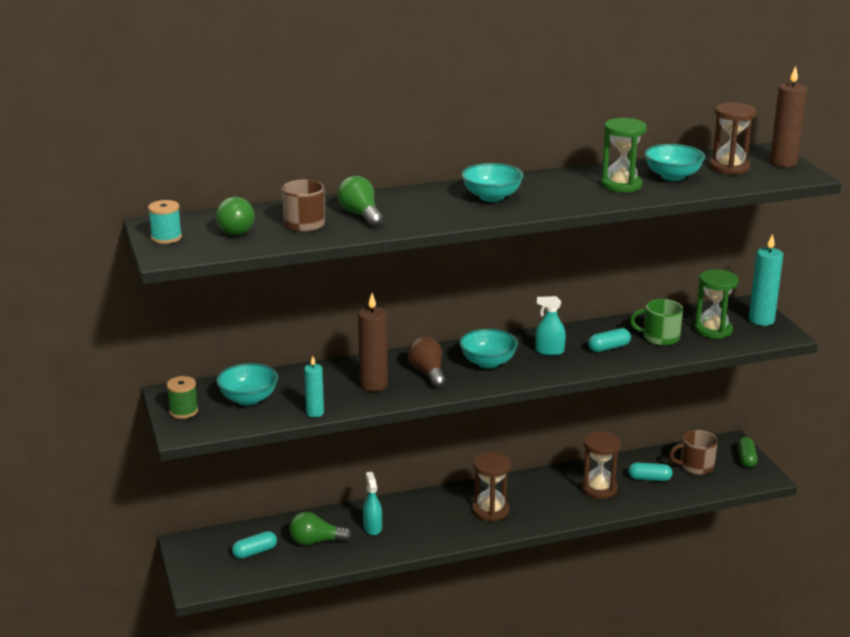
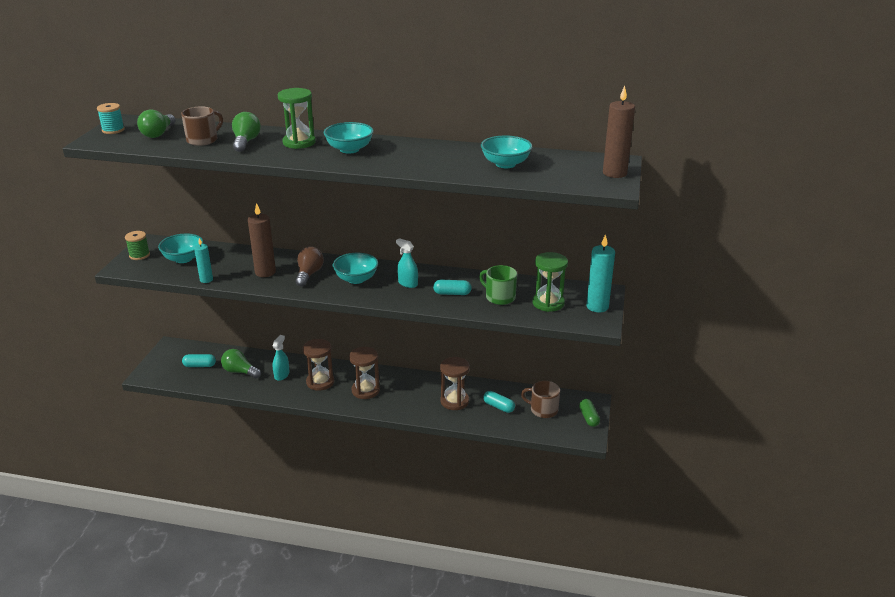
camera: 30 degrees right, 5 degrees up
(621, 185) = (455, 161): green hourglass -> green hourglass (299, 142)
(729, 167) = (563, 167): brown hourglass -> brown hourglass (320, 382)
(746, 459) = (588, 418): green capsule -> green capsule turned 45 degrees counterclockwise

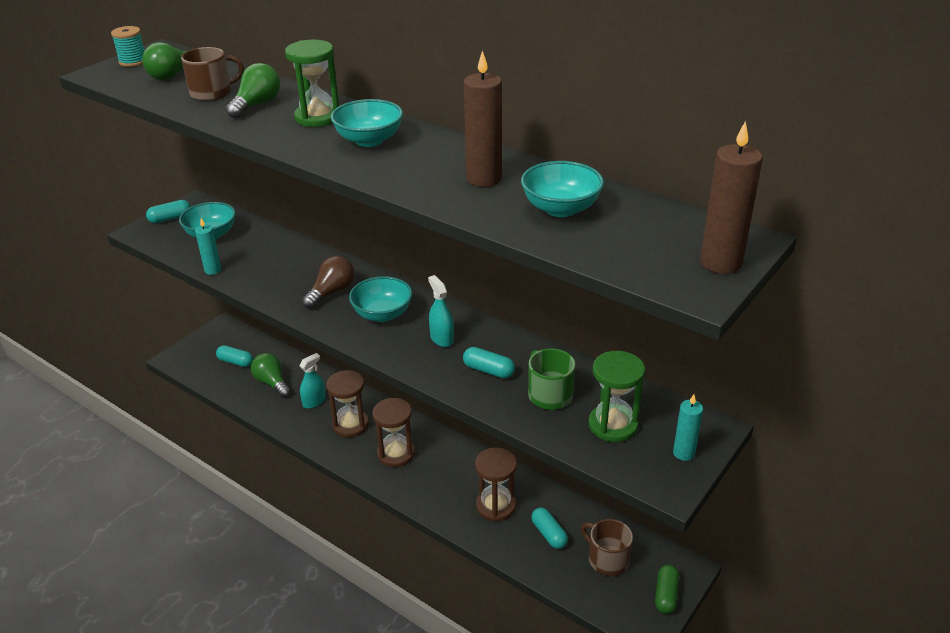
camera: 25 degrees right, 5 degrees up
(139, 255) = (170, 218): green spool -> turquoise capsule
(265, 272) = (284, 276): brown candle -> brown candle (484, 179)
(597, 307) = (683, 453): turquoise candle -> turquoise candle, size x0.62

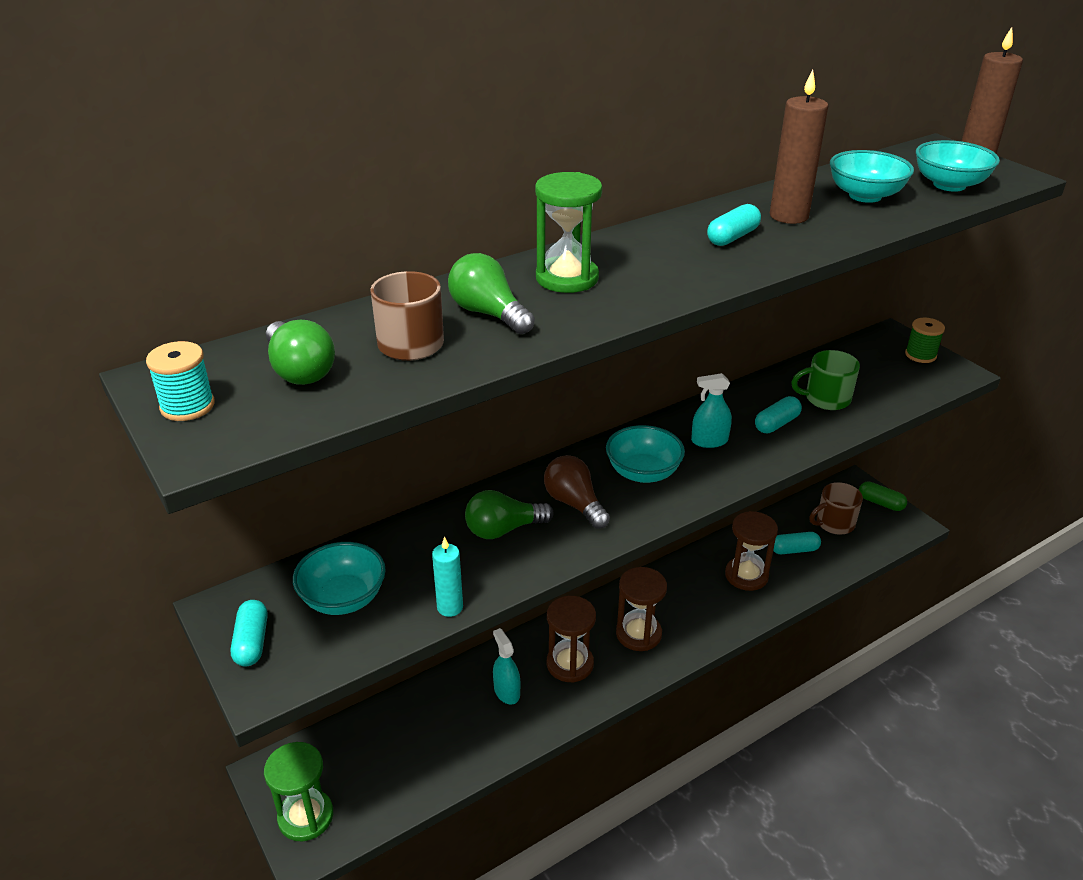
camera: 70 degrees left, 0 degrees up
(235, 362) = (367, 767): turquoise capsule -> turquoise capsule (732, 237)
(272, 383) = (442, 731): green light bulb -> green light bulb (503, 529)
(369, 140) = (658, 257): turquoise bowl -> turquoise bowl (949, 185)
(613, 425) = (877, 377): green hourglass -> green hourglass (305, 816)
(683, 453) = (920, 355): turquoise candle -> green spool

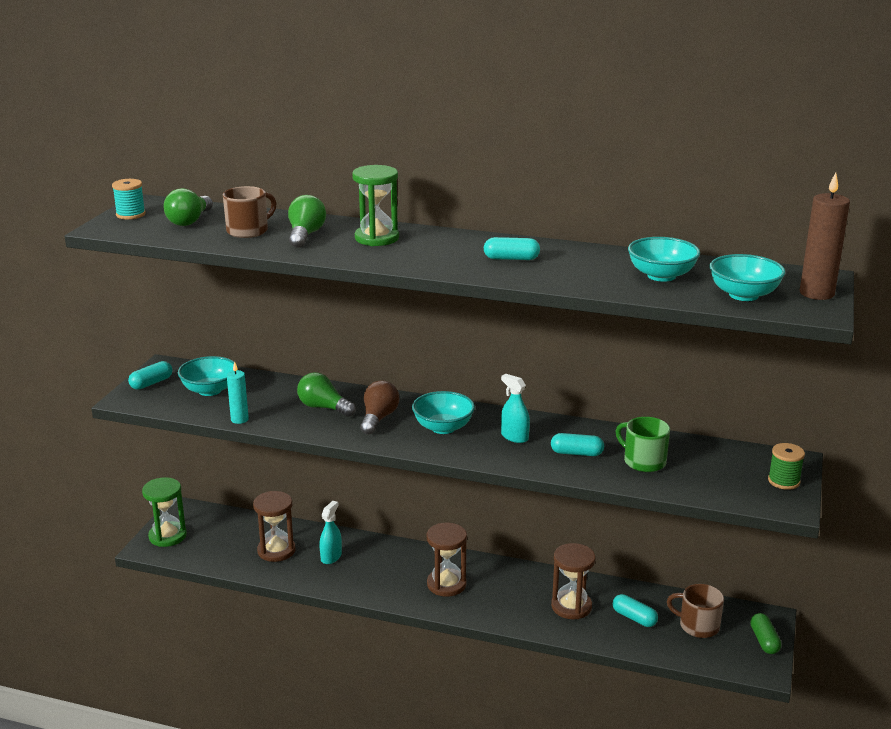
camera: 50 degrees right, 10 degrees down
(570, 664) = (383, 569): brown hourglass -> brown hourglass (276, 550)
(789, 216) = (577, 264): brown candle -> none

